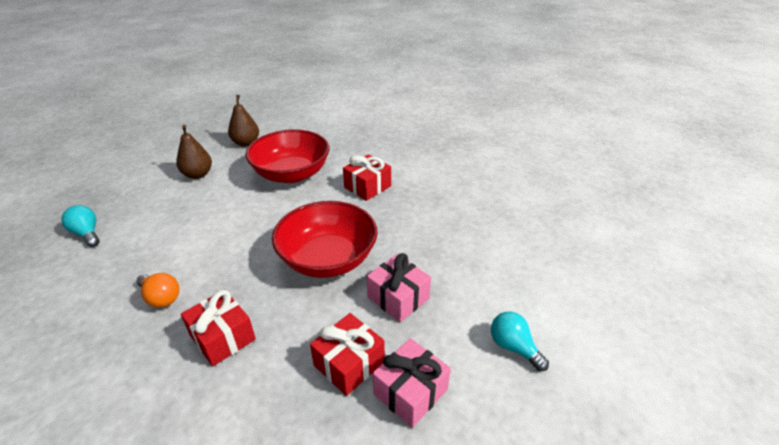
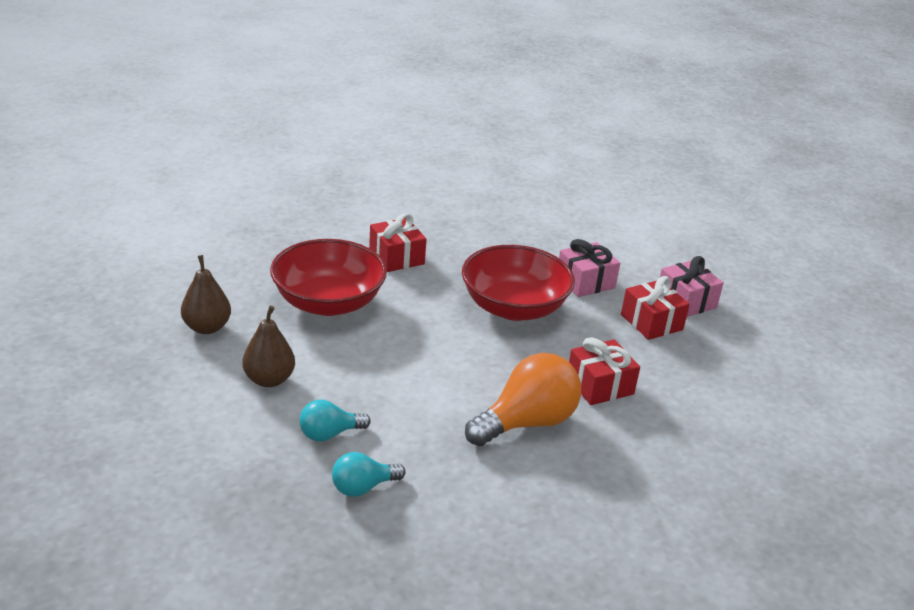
camera: 75 degrees left, 5 degrees down
(161, 298) = (527, 422): orange light bulb -> orange light bulb, size x1.83
(513, 347) = (657, 247): turquoise light bulb -> turquoise light bulb (329, 434)

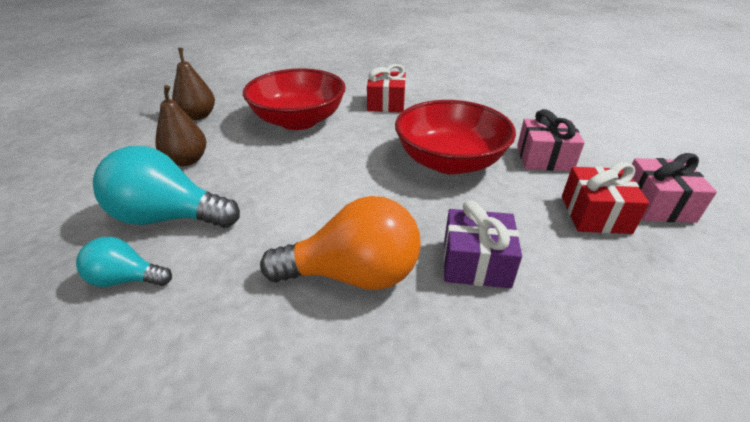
camera: 35 degrees right, 5 degrees up
(329, 434) = (169, 217): turquoise light bulb -> turquoise light bulb, size x1.83
(600, 385) = (476, 263): red gift -> purple gift

